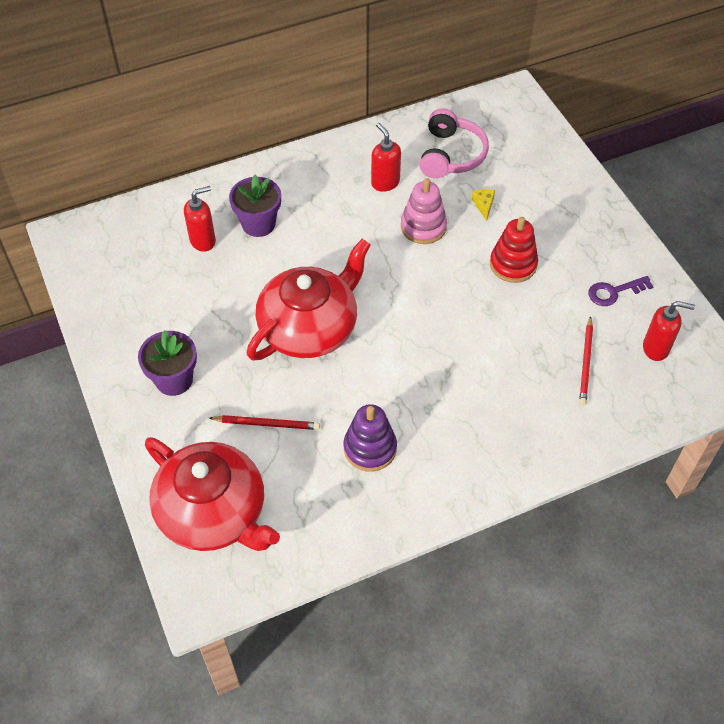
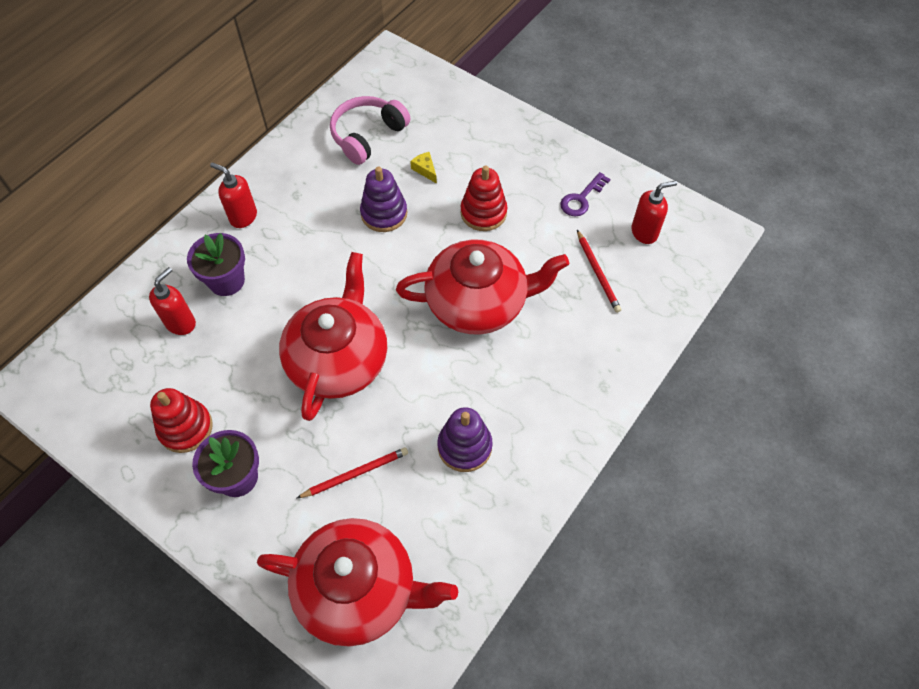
camera: 30 degrees left, 5 degrees up
(158, 323) = (185, 428): none -> red stacking toy
(385, 182) = (323, 187): red soap dispenser -> red soap dispenser (243, 217)
(423, 227) = (384, 214): pink stacking toy -> purple stacking toy
(451, 155) = (367, 136): pink headphones -> pink headphones turned 120 degrees counterclockwise
(458, 337) = (478, 302): none -> red teapot

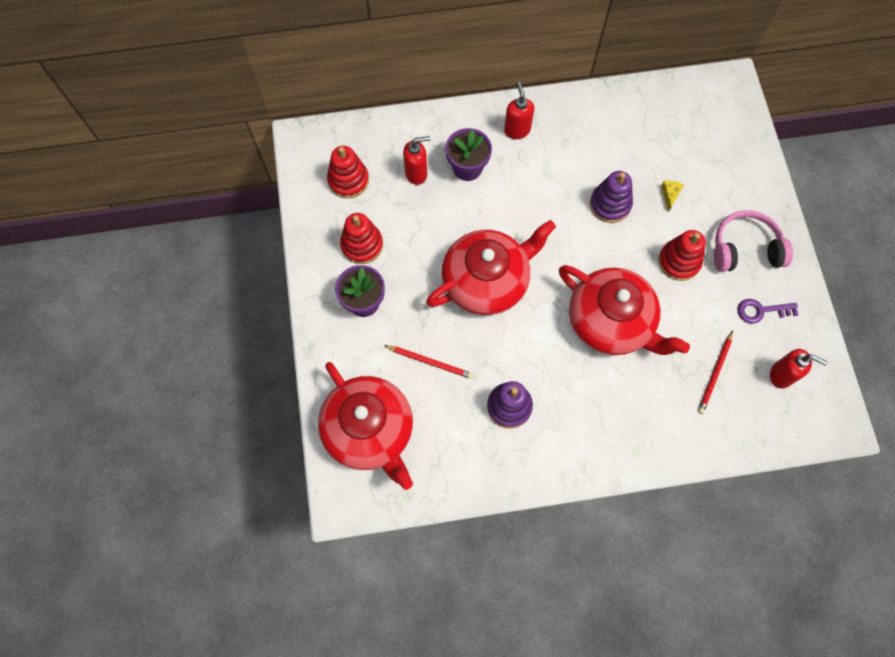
camera: 45 degrees right, 10 degrees up
(115, 382) = (348, 180): none -> red stacking toy
(367, 136) = (655, 136): pink headphones -> pink headphones (745, 249)

